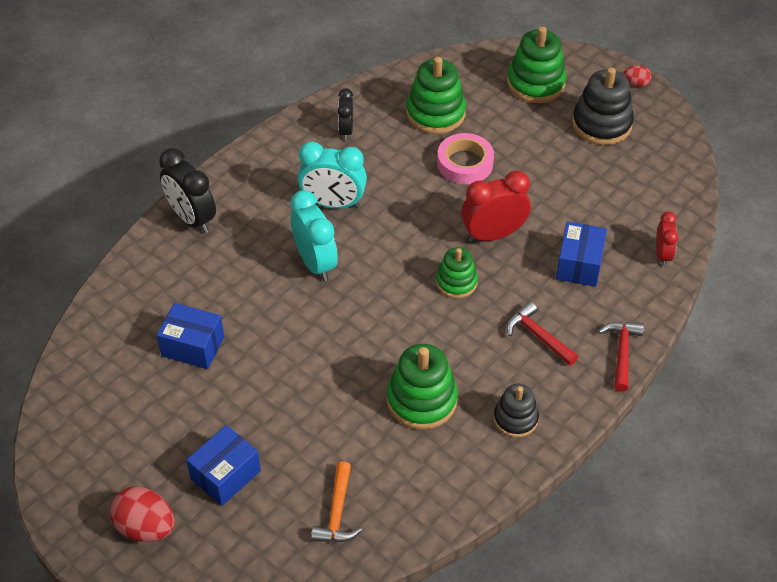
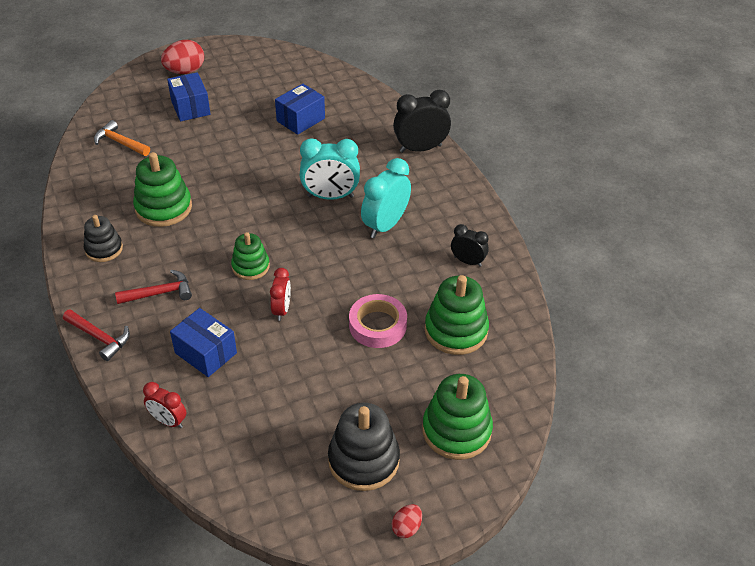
camera: 115 degrees right, 5 degrees down
(493, 234) = (282, 310): red clock -> red clock, size x0.59

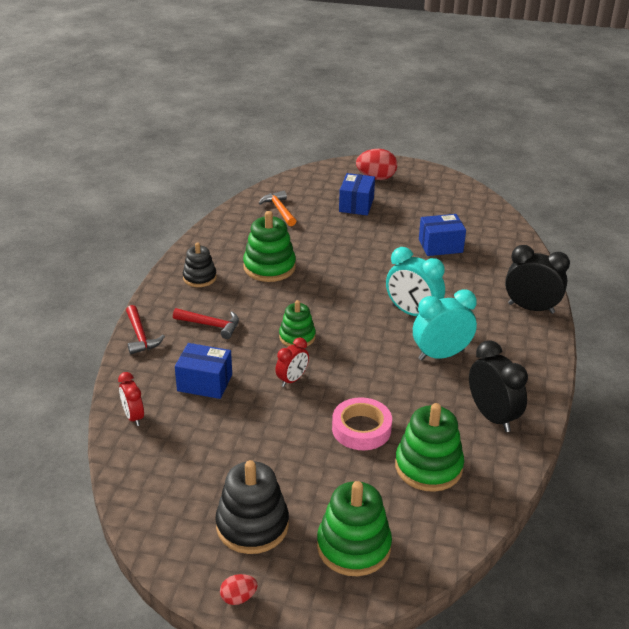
camera: 35 degrees right, 10 degrees down
(205, 353) = (204, 383): blue box -> blue box turned 60 degrees counterclockwise
(467, 261) = (492, 416): black clock -> black clock, size x1.69

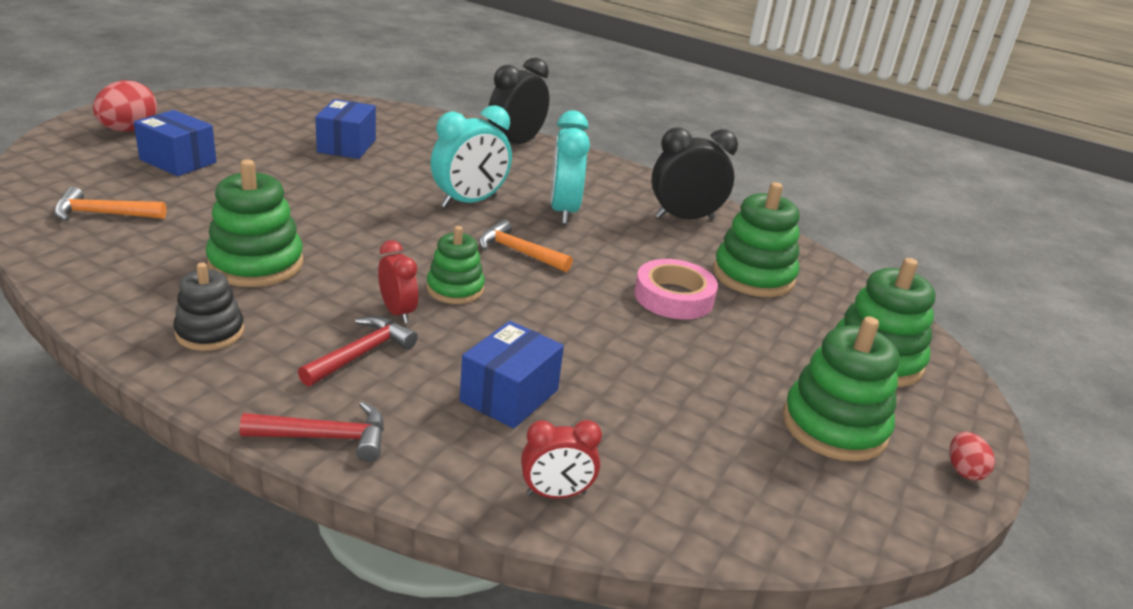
camera: 75 degrees left, 5 degrees down
(252, 525) = (834, 426): black stacking toy -> green stacking toy
(292, 379) = (549, 318): red clock -> red clock (397, 312)
(362, 349) = (518, 252): none -> orange hammer

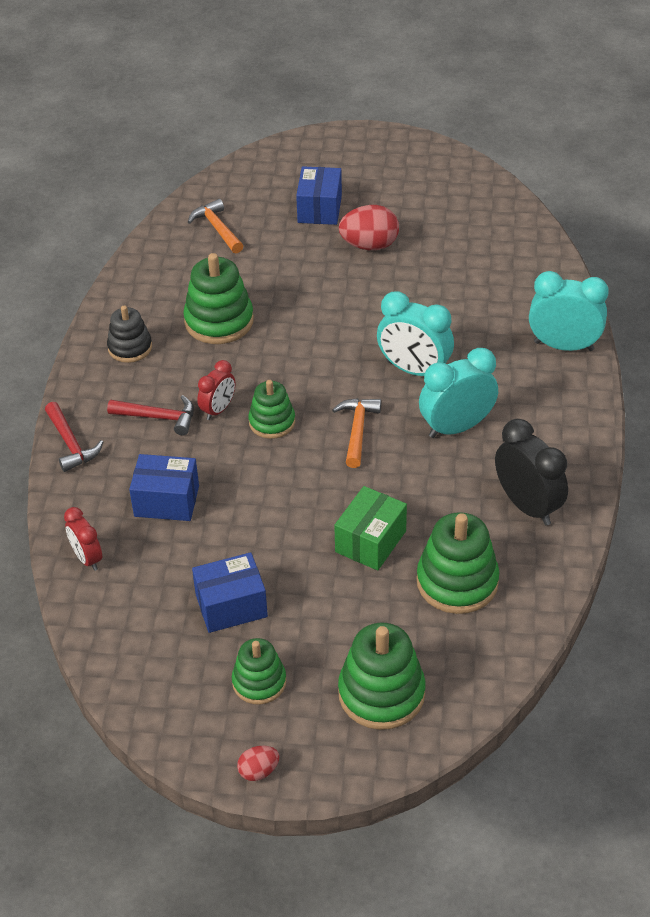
camera: 70 degrees right, 15 degrees up
(129, 130) = (340, 161): red egg -> red egg (369, 245)
(347, 146) = (439, 263): blue box -> blue box (231, 606)
(515, 144) = (563, 346): black clock -> turquoise clock
(673, 297) = (370, 541): pink tape -> green box
(834, 426) = (259, 682): green stacking toy -> green stacking toy, size x0.63

